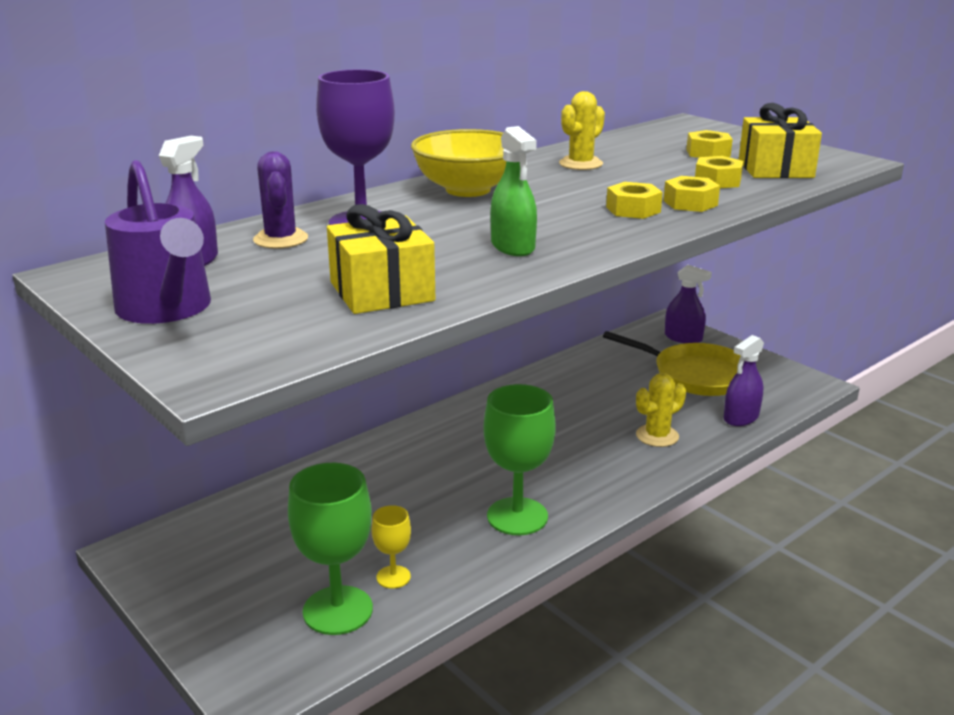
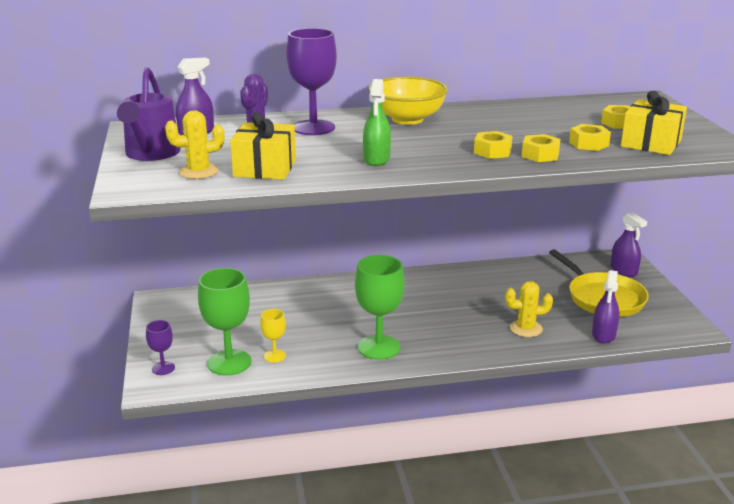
camera: 30 degrees right, 0 degrees up
(244, 657) = (163, 368): none -> purple goblet
(581, 164) = (510, 115): yellow cactus -> yellow cactus (199, 172)
(741, 417) = (603, 335): purple spray bottle -> purple spray bottle turned 60 degrees counterclockwise

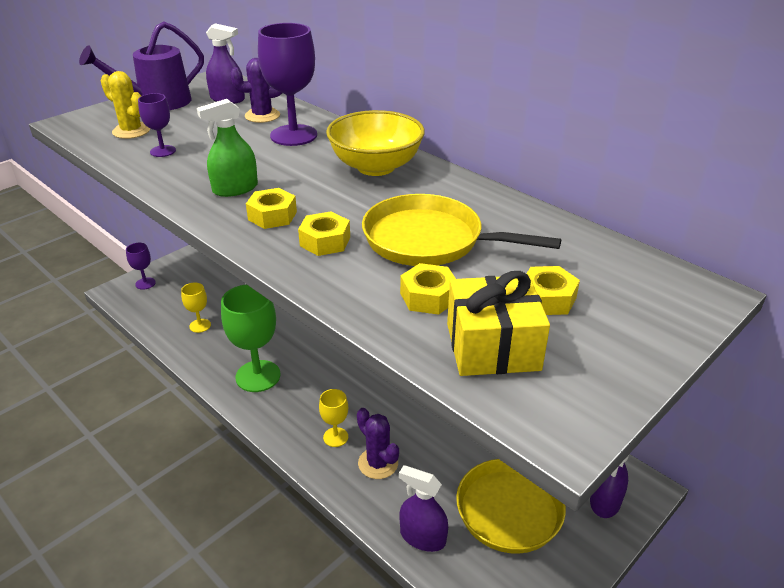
camera: 55 degrees right, 10 degrees up
(229, 362) = (174, 308): green goblet -> none
(265, 168) = (163, 151): yellow gift -> purple goblet
(484, 336) = (335, 437): none -> yellow goblet
(526, 129) = (429, 240): none -> yellow pan
(526, 329) = (378, 463): yellow cactus -> purple cactus
(540, 155) = (346, 274): yellow nut -> yellow nut (272, 216)
(603, 335) = (422, 537): purple spray bottle -> purple spray bottle turned 45 degrees clockwise

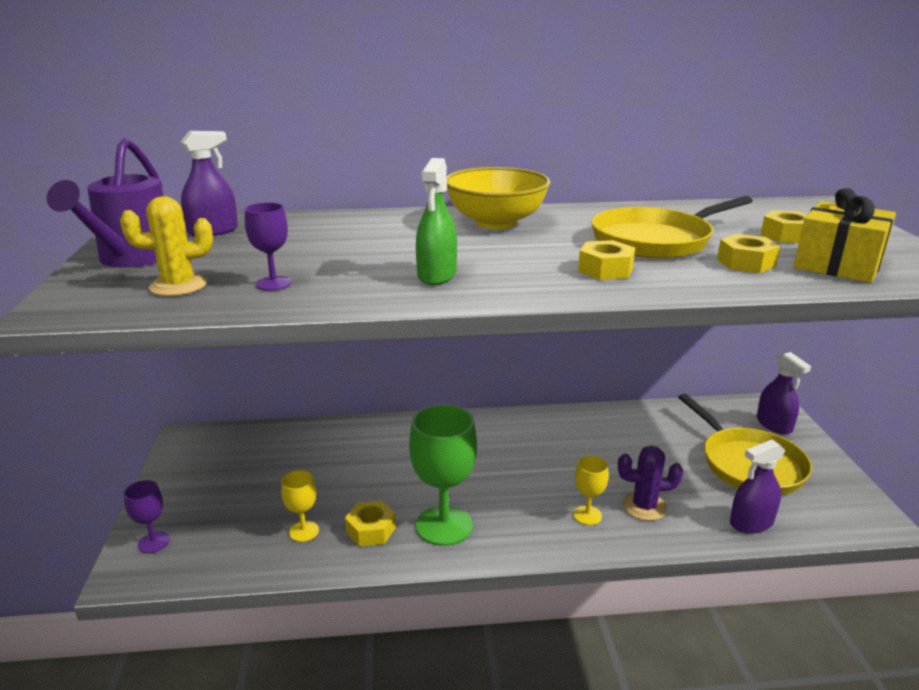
camera: 50 degrees left, 10 degrees down
(262, 116) = (293, 229): purple cactus -> none
(272, 216) = (523, 275): yellow nut -> yellow nut (371, 530)
(293, 135) = (368, 230): purple goblet -> none

